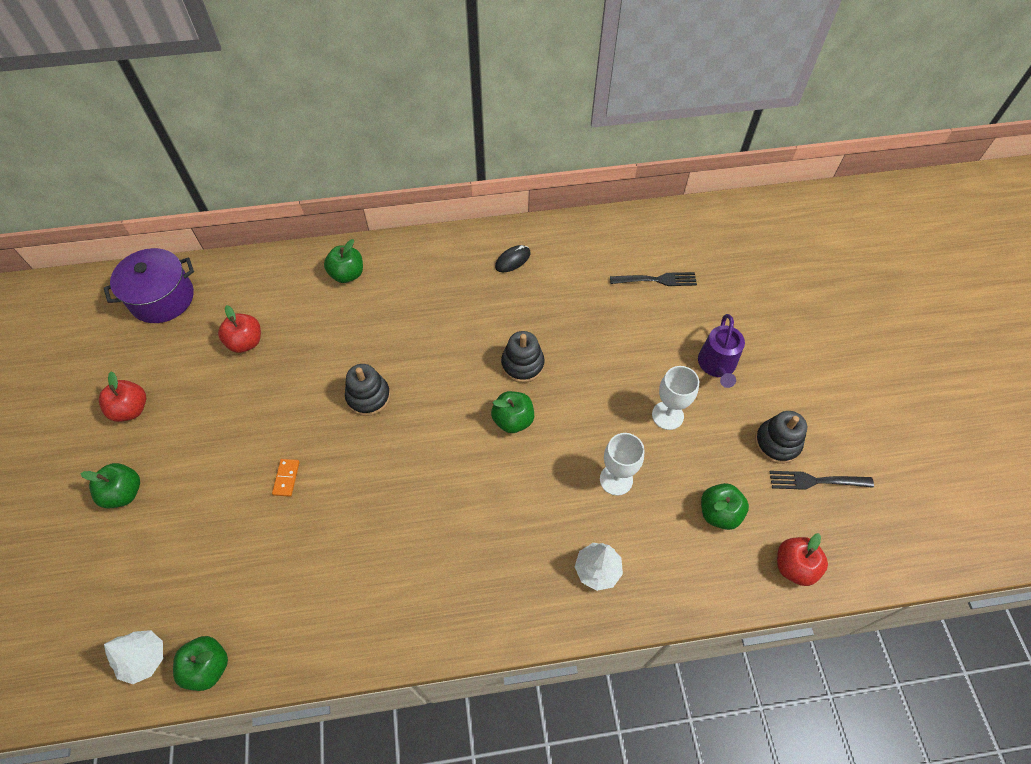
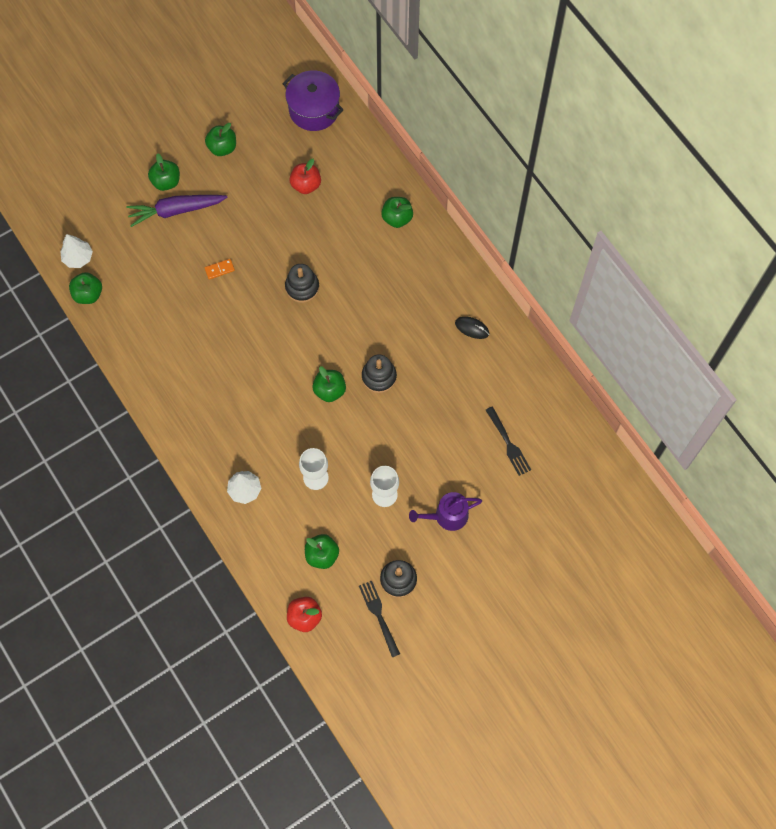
camera: 65 degrees right, 10 degrees up
(131, 409) = (222, 148): red apple -> green apple
(172, 497) = (176, 211): none -> purple carrot

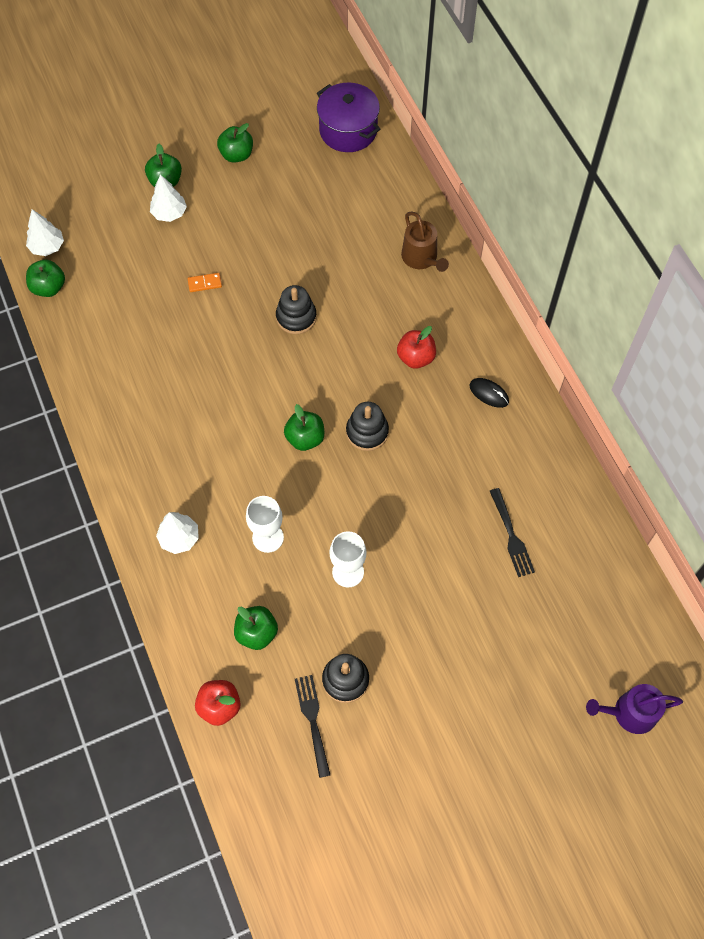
camera: 10 degrees right, 5 degrees down
(176, 211) = (169, 213): purple carrot -> white tree
(306, 185) = (323, 207): red apple -> red apple (415, 357)
(397, 218) = (421, 258): green apple -> brown watering can
(447, 516) = (420, 611): purple watering can -> purple watering can (630, 713)

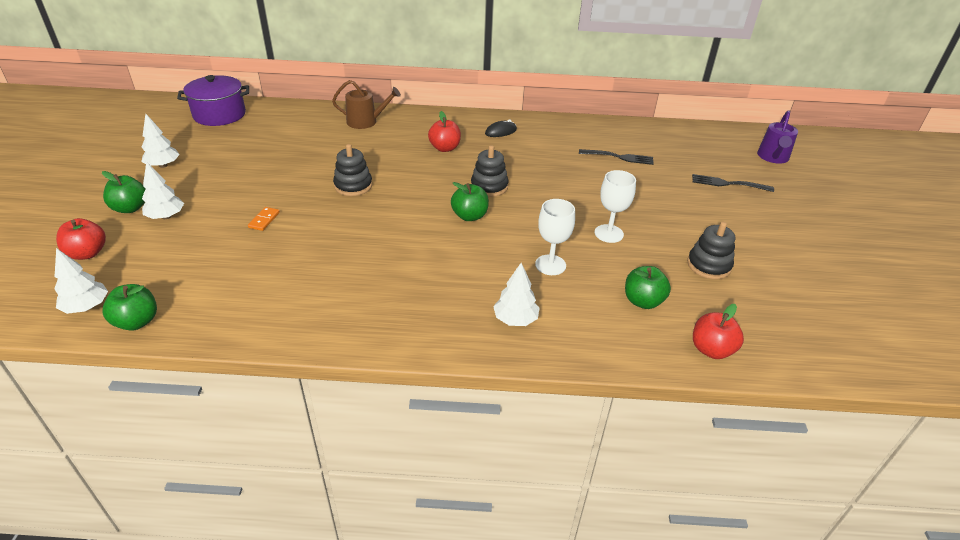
camera: 65 degrees left, 25 degrees down
(99, 200) = (87, 253): none -> red apple
(236, 155) = (163, 165): green apple -> white tree
(313, 721) = (743, 295): black fork -> black fork (728, 184)

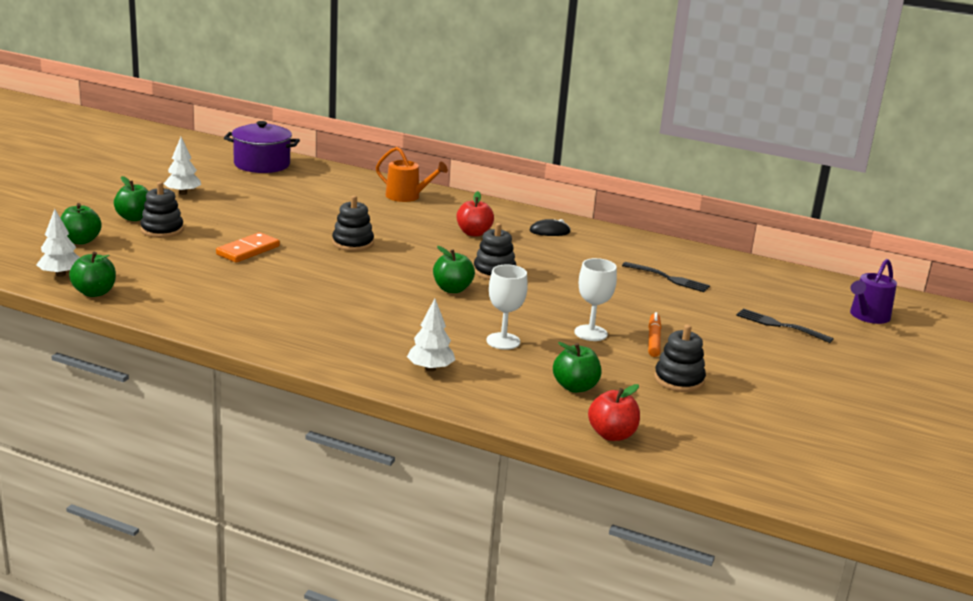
camera: 20 degrees right, 15 degrees down
(87, 253) = (81, 241): red apple -> green apple
(166, 216) = (162, 230): white tree -> black stacking toy
(264, 220) = (248, 250): orange domino -> orange domino, size x1.73
(365, 122) = (407, 196): brown watering can -> orange watering can
(658, 226) = (653, 340): none -> orange marker

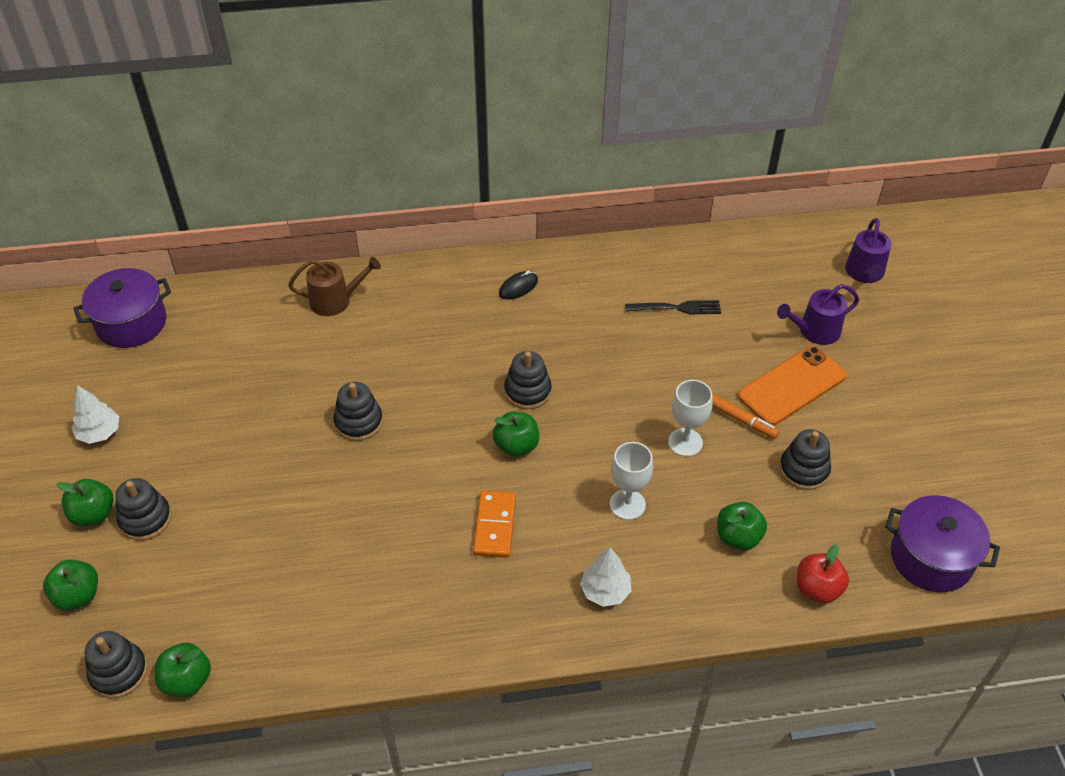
camera: 30 degrees left, 25 degrees up
(60, 274) = (119, 672): white tree -> black stacking toy
(248, 250) = (269, 501): orange domino -> orange domino (495, 526)
(407, 196) = (335, 300): orange watering can -> brown watering can
(473, 233) = (454, 332): red apple -> none
(653, 340) = (740, 419): orange marker -> orange marker turned 150 degrees clockwise
(723, 341) = (792, 386): none -> orange phone
(743, 461) = (931, 558): none -> purple pot
(780, 325) = (815, 331): black fork -> purple watering can

